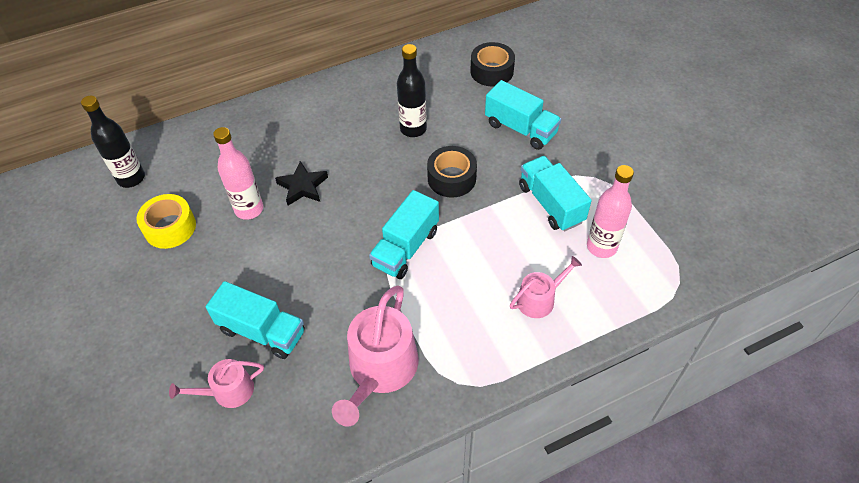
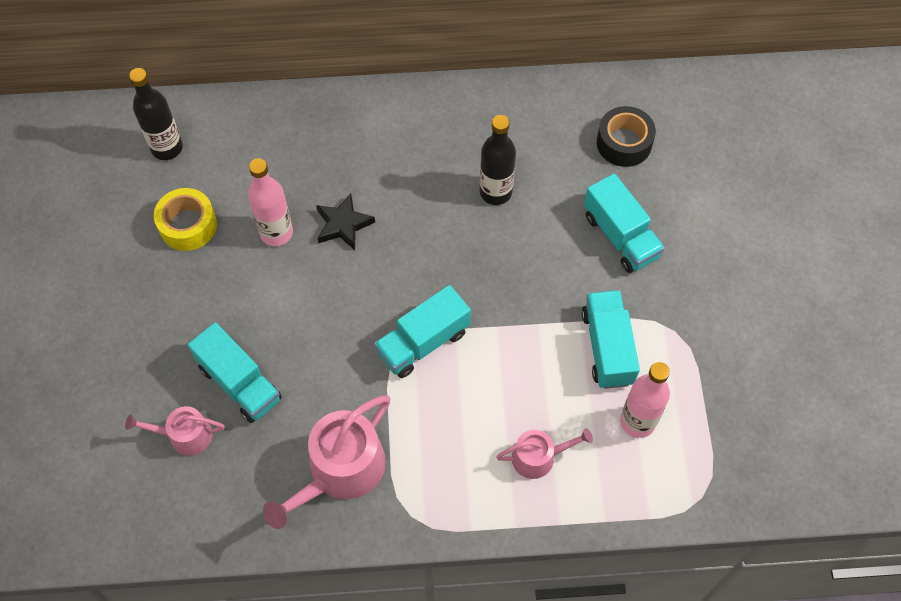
camera: 20 degrees right, 10 degrees up
(451, 178) = (511, 273): black tape -> none

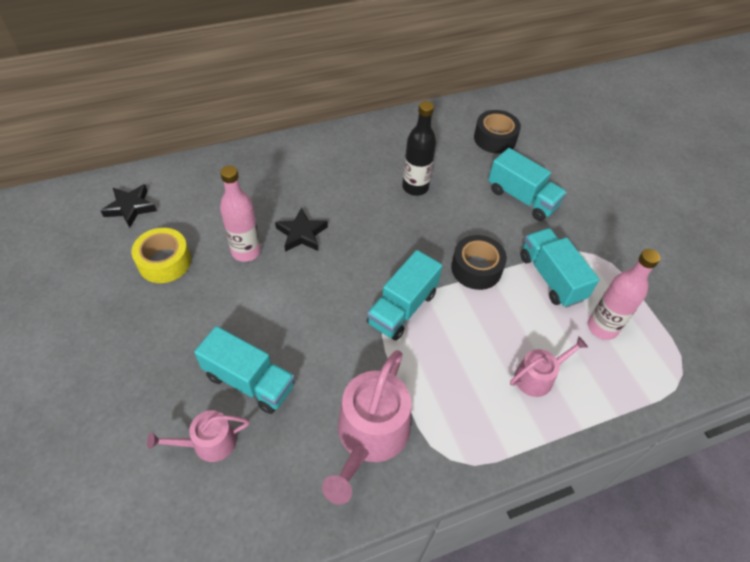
camera: 20 degrees left, 10 degrees down
(167, 148) = (130, 208): black bottle -> black star
(525, 315) = (476, 268): none -> black tape

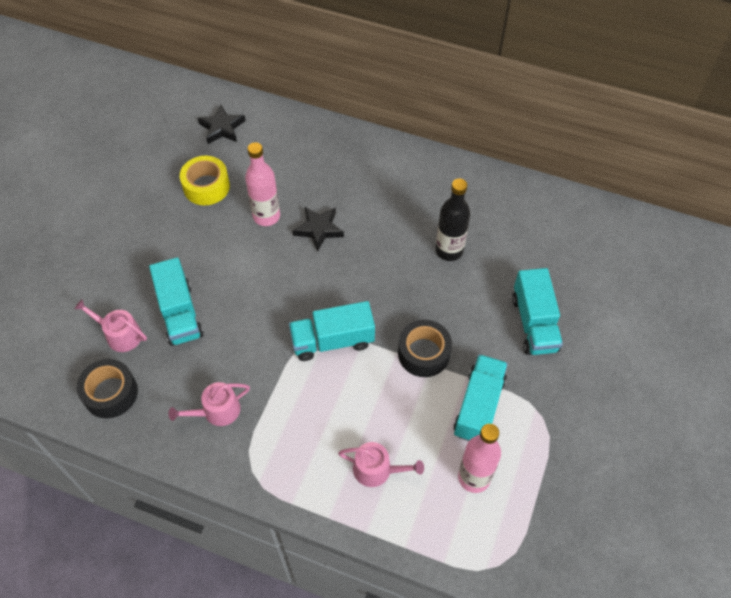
camera: 45 degrees right, 5 degrees up
(370, 436) = (217, 411): pink watering can -> pink watering can, size x0.56
(495, 138) = (573, 253): black tape -> black tape (110, 393)

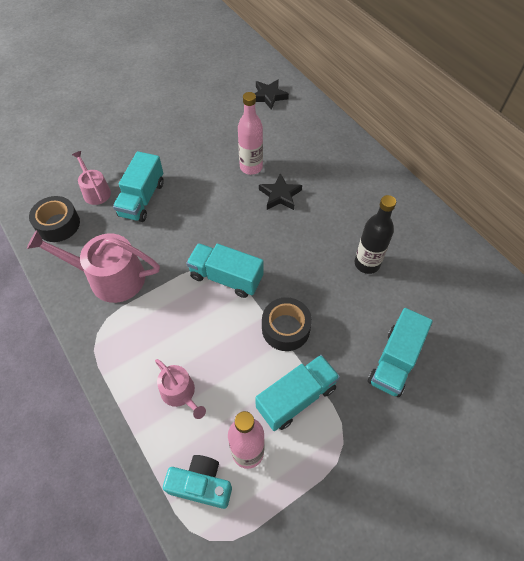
camera: 35 degrees right, 0 degrees up
(206, 186) = (227, 128): yellow tape -> none
(217, 411) = (110, 277): pink watering can -> pink watering can, size x1.78
(457, 529) = (201, 484): none -> turquoise camera

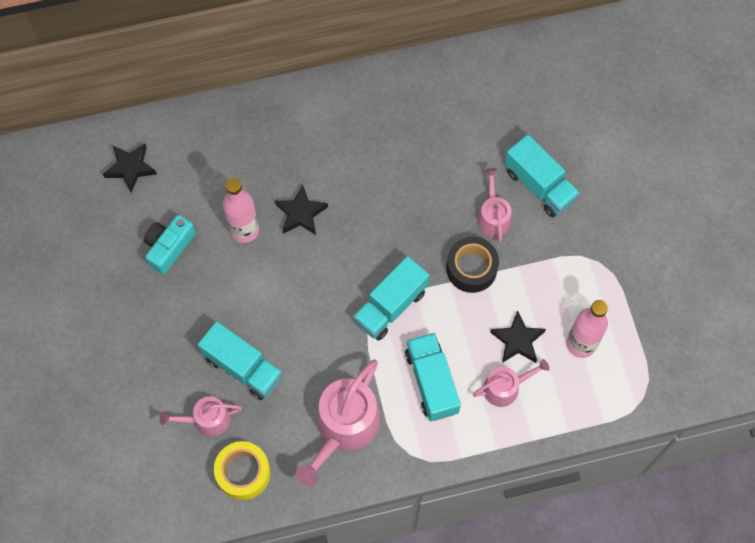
camera: 70 degrees left, 10 degrees up
(58, 224) = (243, 473): black tape -> yellow tape
(201, 484) = (596, 392): turquoise camera -> turquoise camera (169, 247)
(231, 390) = (517, 340): none -> black star
(296, 398) = (545, 285): turquoise truck -> turquoise truck (431, 382)
(343, 331) = (493, 217): none -> pink watering can
(367, 264) = (426, 163): black bottle -> none

